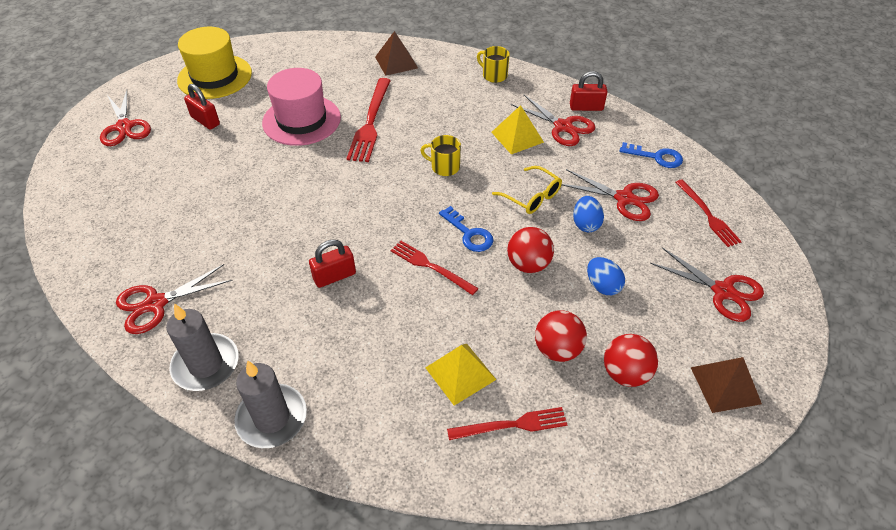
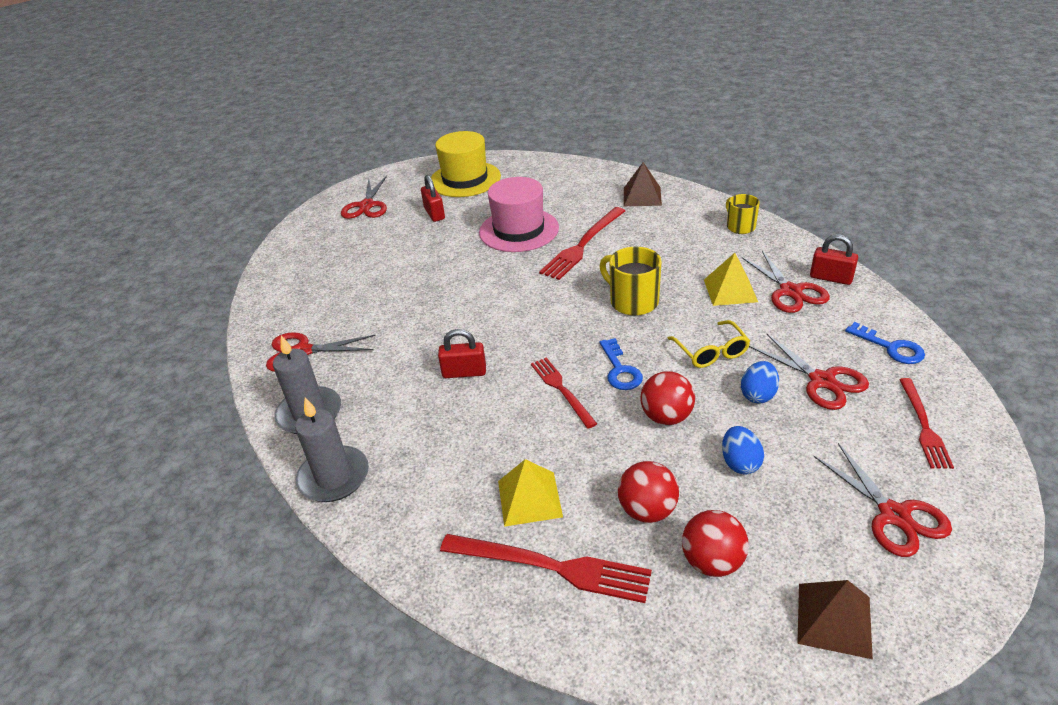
camera: 30 degrees right, 10 degrees down
(444, 167) = (632, 301): yellow mug -> yellow mug, size x1.53
(512, 425) = (551, 567): red fork -> red fork, size x1.54

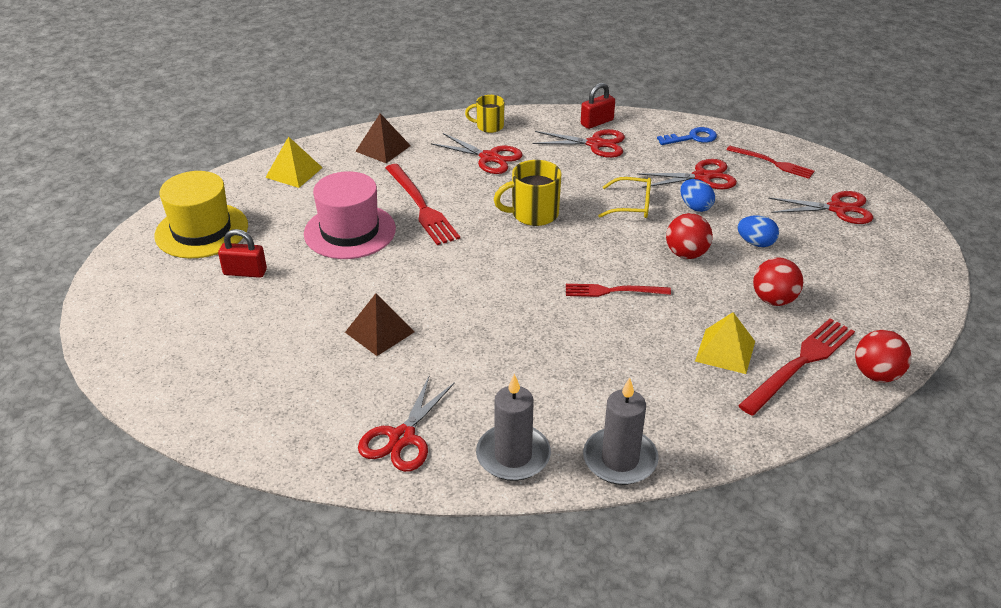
camera: 65 degrees left, 0 degrees up
(367, 206) = (156, 315): red scissors -> red scissors (489, 157)
(464, 372) = (541, 336): red padlock -> none
(620, 370) = (615, 254): blue key -> none
(712, 562) = (835, 291): red ball -> red ball (876, 374)
(730, 290) = (567, 166): yellow pyramid -> yellow pyramid (294, 172)
(834, 620) = (902, 266): brown pyramid -> brown pyramid (380, 332)

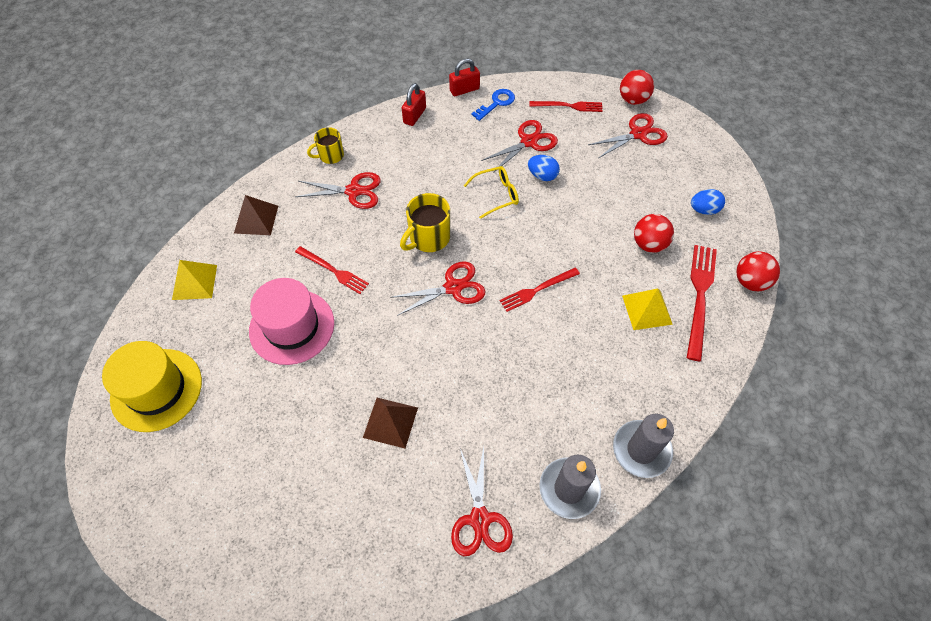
camera: 30 degrees left, 20 degrees up
(245, 272) = (231, 417): red padlock -> red padlock (464, 90)
(421, 206) = (333, 271): red fork -> red fork, size x0.65
(595, 144) = (428, 140): red scissors -> red scissors (453, 287)
(686, 254) = (565, 227): red ball -> red ball (633, 100)
(756, 243) = (605, 194): blue egg -> blue egg (703, 210)

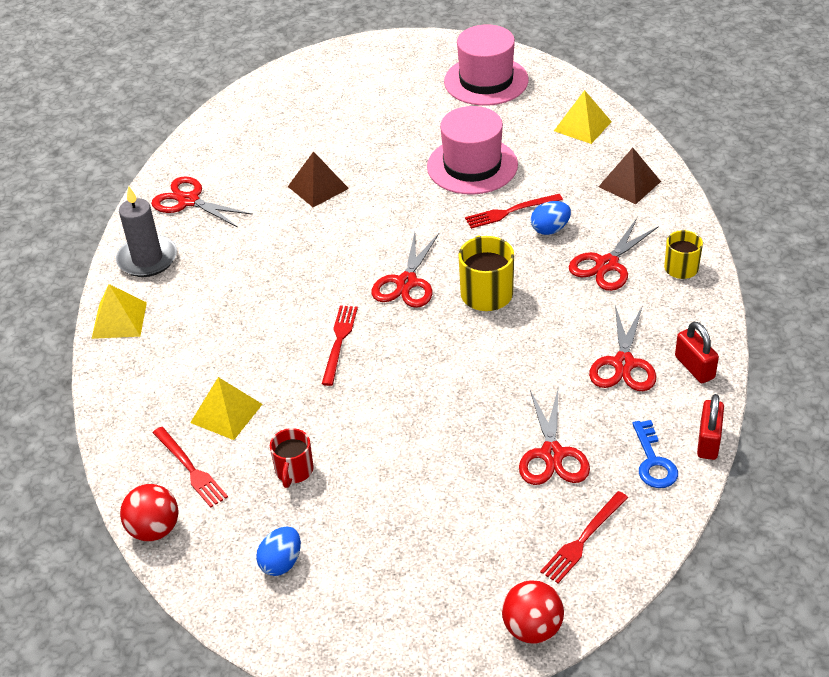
camera: 130 degrees right, 15 degrees down
(156, 389) = (486, 81): yellow hat -> pink hat
(496, 195) = (493, 376): yellow glasses -> none
(542, 176) = (484, 435): blue egg -> blue egg (550, 229)
(638, 134) = (463, 585): red scissors -> red scissors (623, 363)
(641, 450) = (119, 320): grey candle -> yellow pyramid
(649, 244) = (294, 471): red ball -> red mug
(700, 296) = (190, 469): red fork -> red fork, size x0.65

